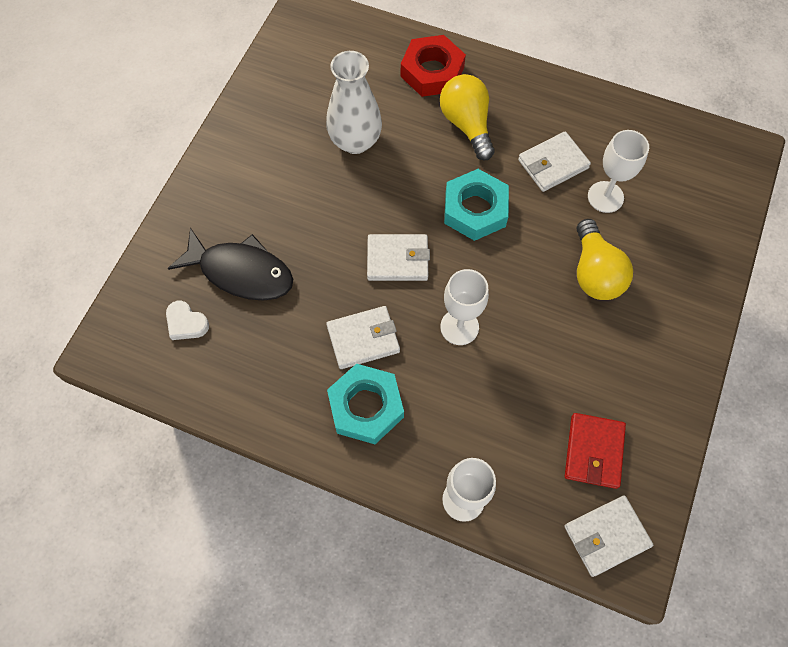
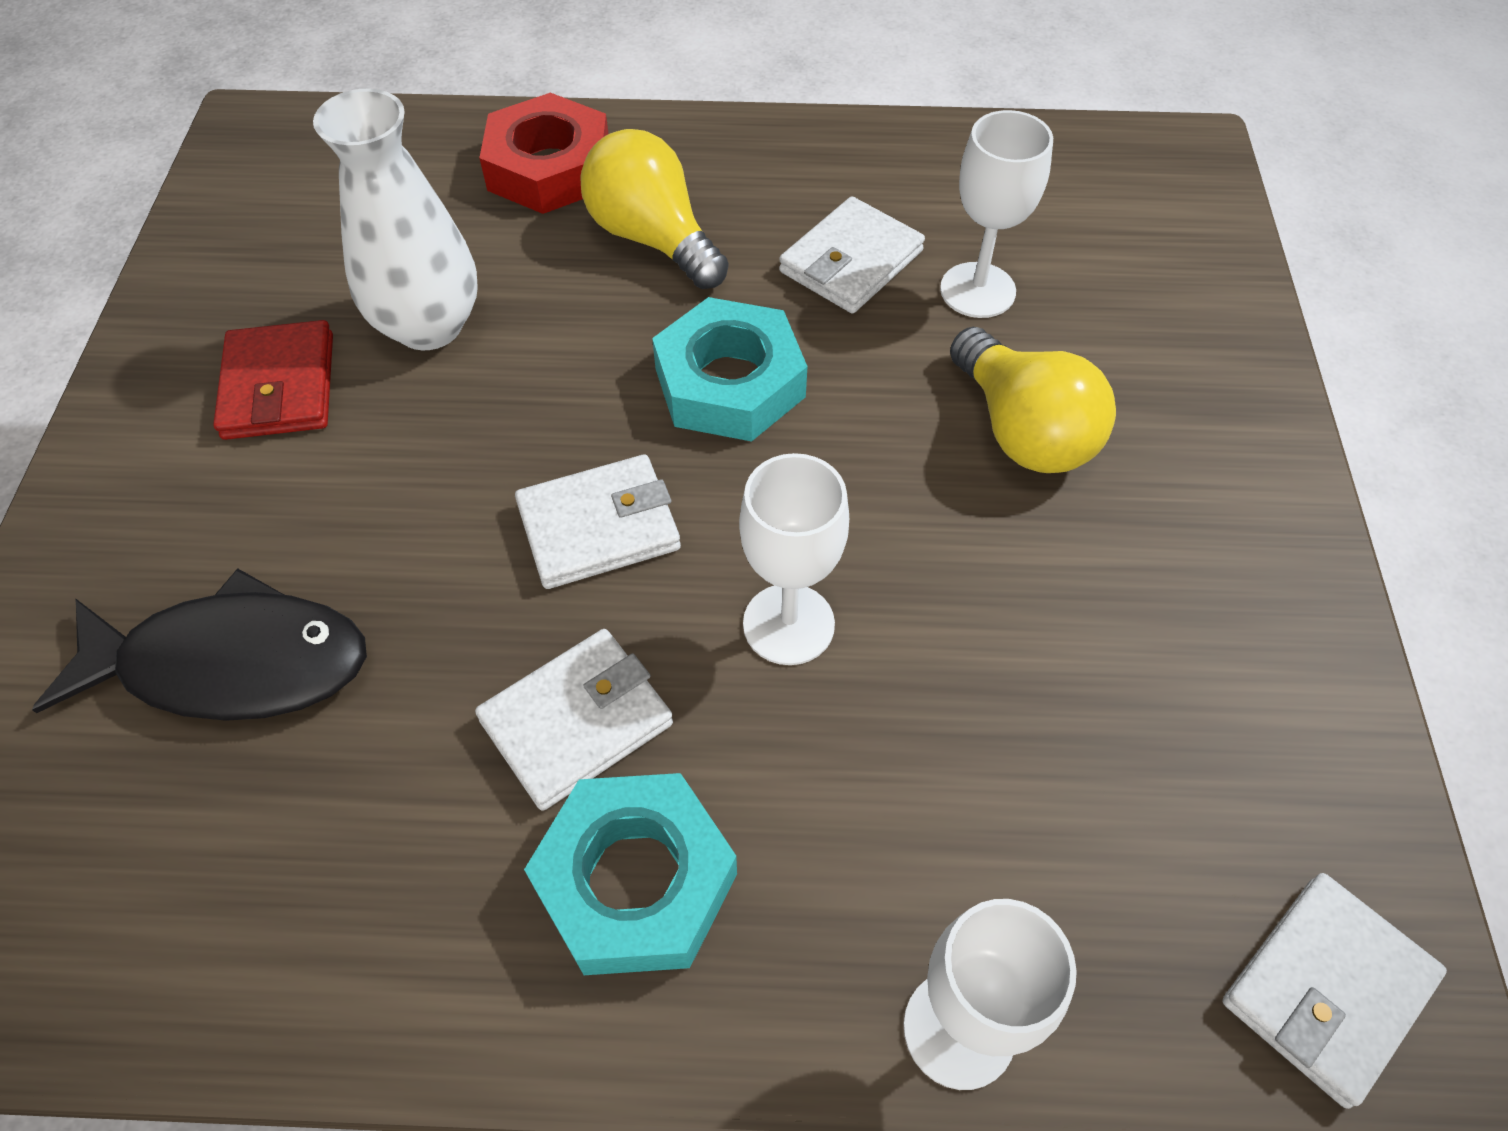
camera: 20 degrees left, 10 degrees down
(186, 323) = (112, 829): white heart -> none
(594, 451) = (1200, 798): red wallet -> red wallet (280, 386)

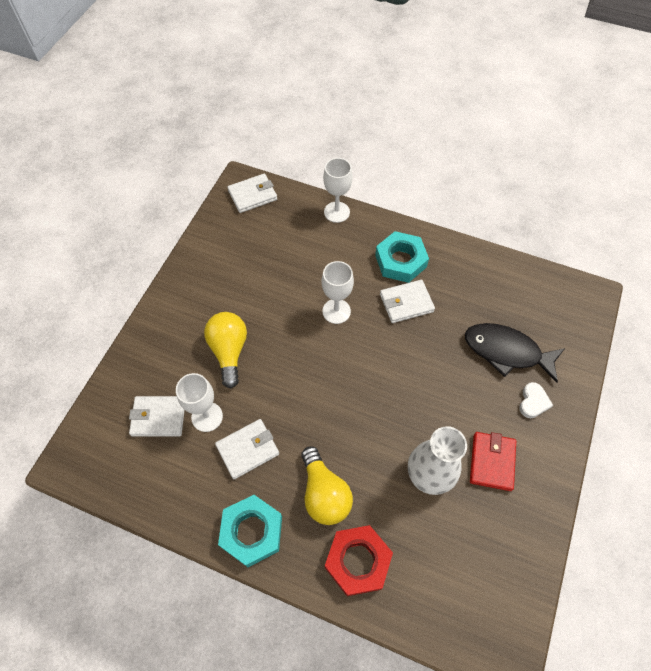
camera: 160 degrees left, 5 degrees up
(160, 546) = (533, 402): none -> white heart
(599, 526) = (384, 361): white wallet -> white wallet (158, 417)
(729, 383) = (320, 405): turquoise nut -> turquoise nut (252, 532)

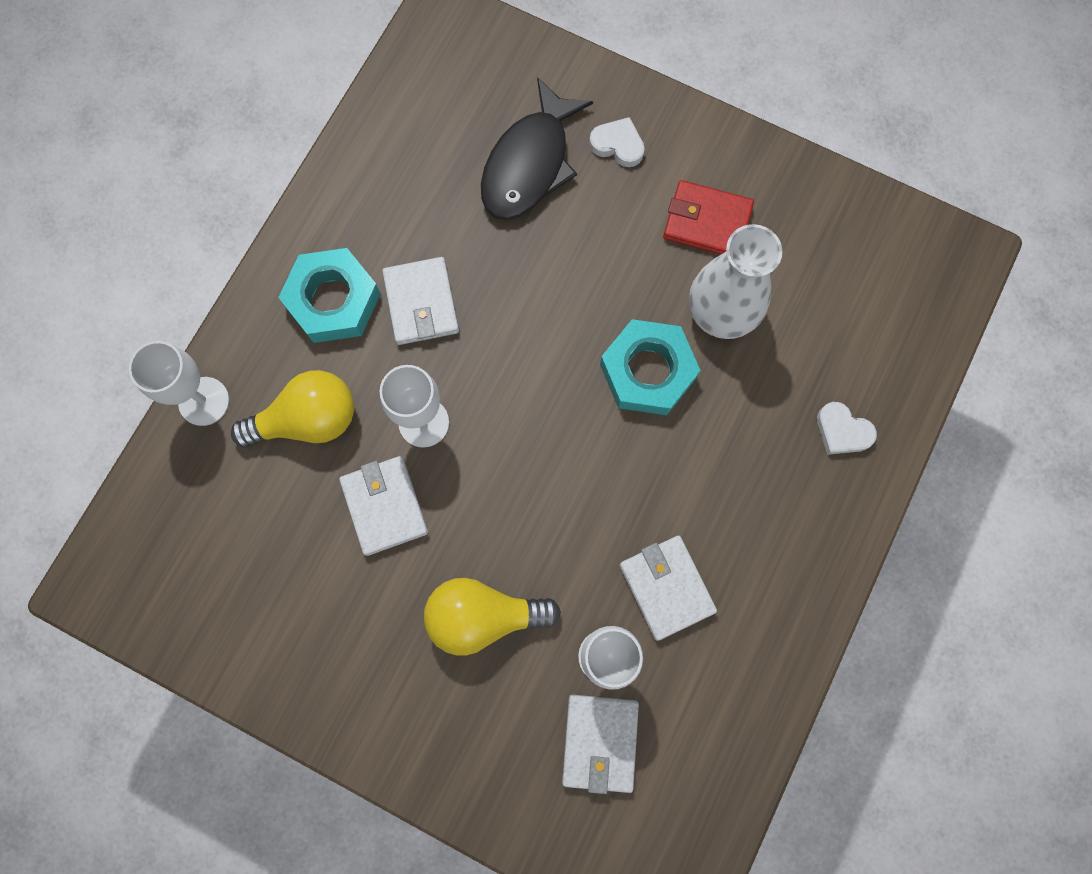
camera: 85 degrees left, 15 degrees up
(252, 195) = (132, 563): white wallet -> white wallet (384, 506)
(252, 532) = (796, 585): turquoise nut -> turquoise nut (648, 371)
(324, 493) = (743, 471): yellow light bulb -> yellow light bulb (308, 420)
(358, 561) = (842, 431): red nut -> white heart

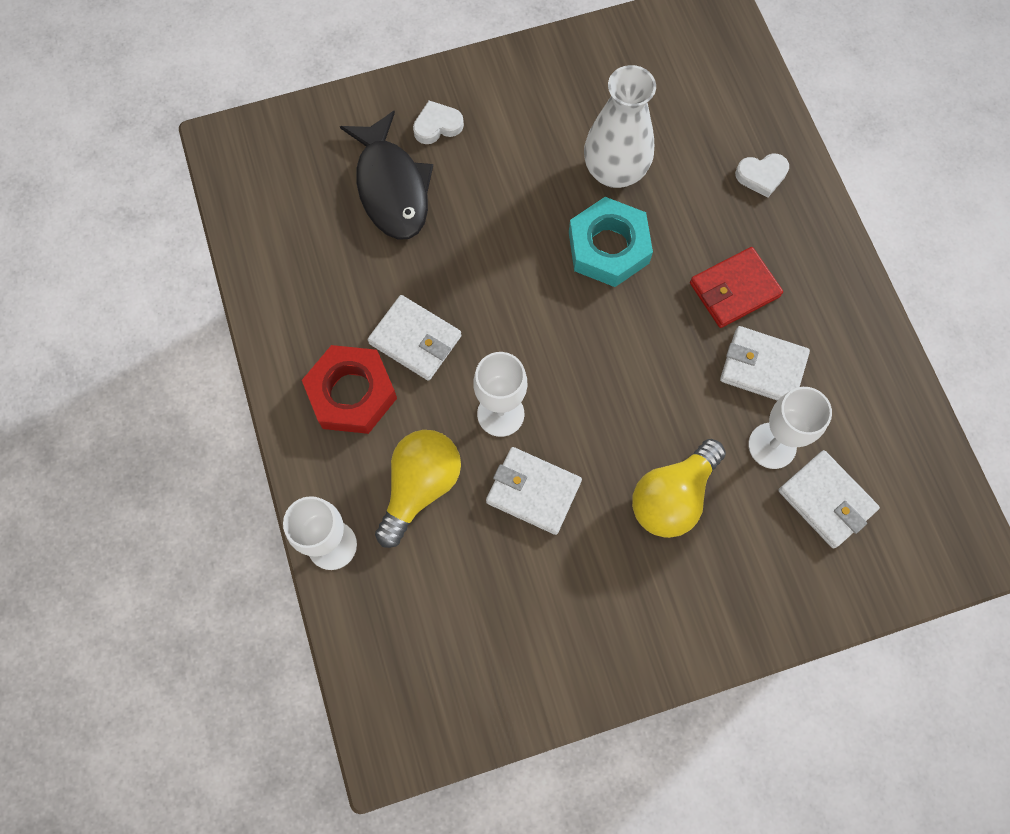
camera: 45 degrees left, 5 degrees down
(333, 300) = (351, 393): turquoise nut -> red nut
(707, 222) = (546, 124): red wallet -> red wallet (734, 290)

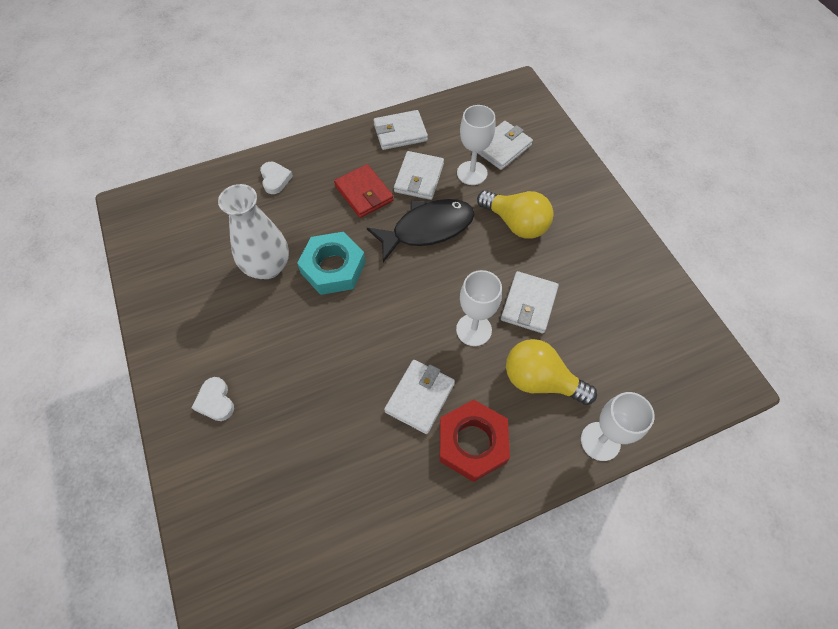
camera: 95 degrees left, 10 degrees down
(392, 187) = (276, 433): black fish -> black fish (427, 229)
(856, 347) = (400, 133): none -> white wallet

